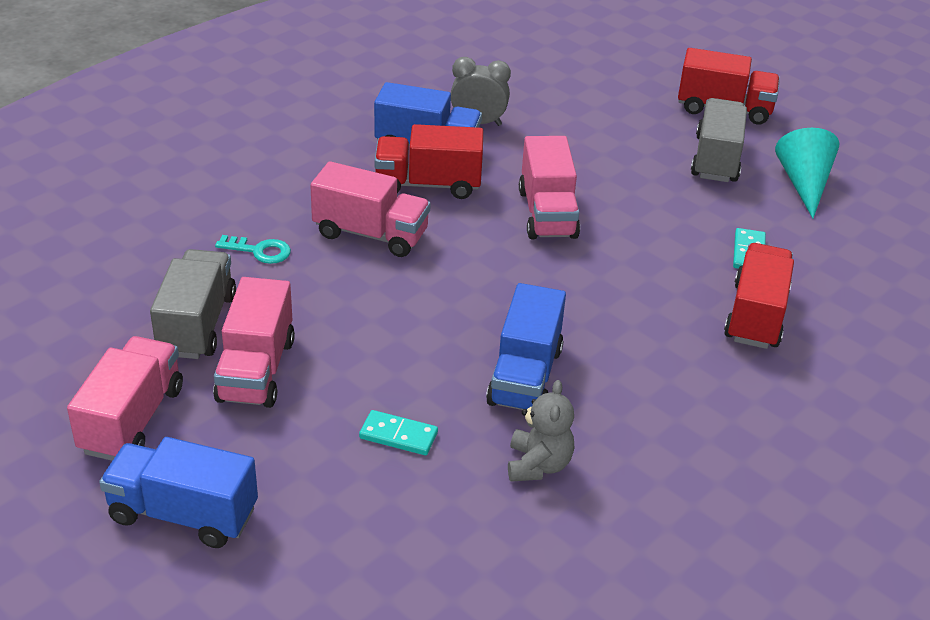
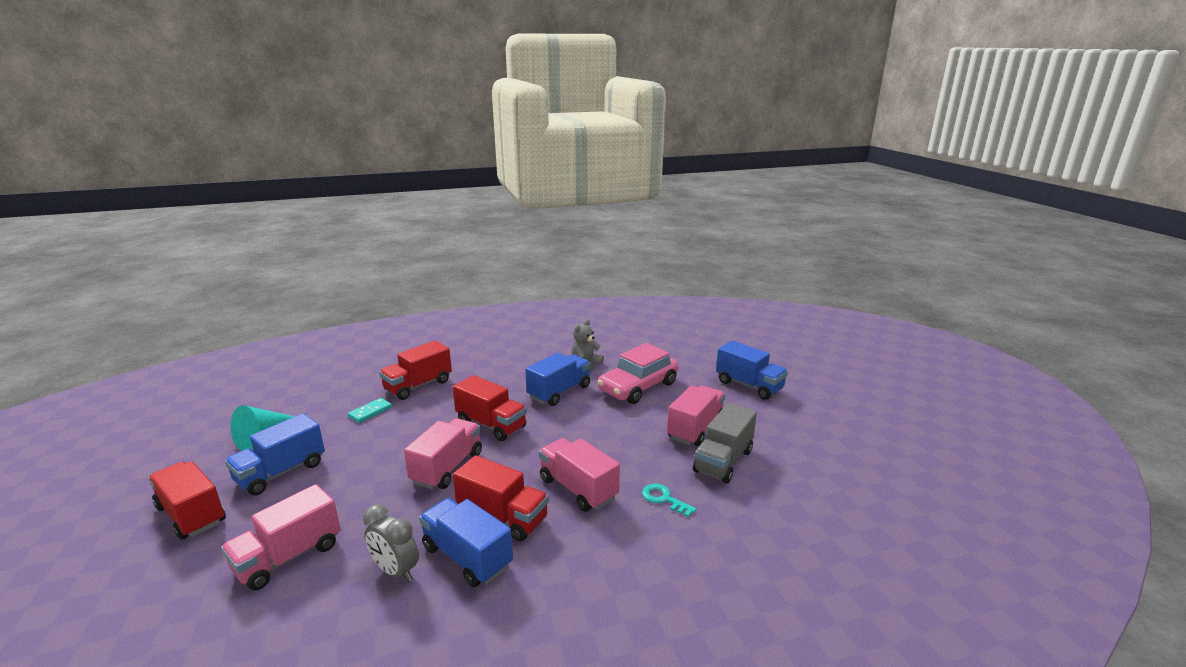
camera: 150 degrees left, 15 degrees down
(132, 420) = (769, 424): pink truck -> pink truck (288, 557)
(398, 435) = (638, 387): turquoise domino -> pink car
(563, 283) = (491, 425): none -> red truck
(716, 159) = (281, 472): grey truck -> blue truck

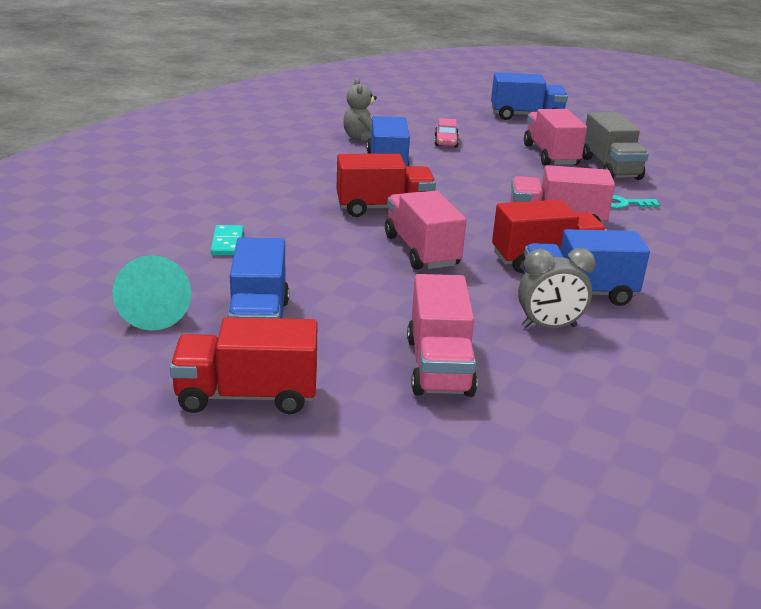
camera: 45 degrees left, 5 degrees up
(418, 386) = (225, 205): red truck -> none
(638, 387) = (446, 141): pink car -> pink car, size x0.46

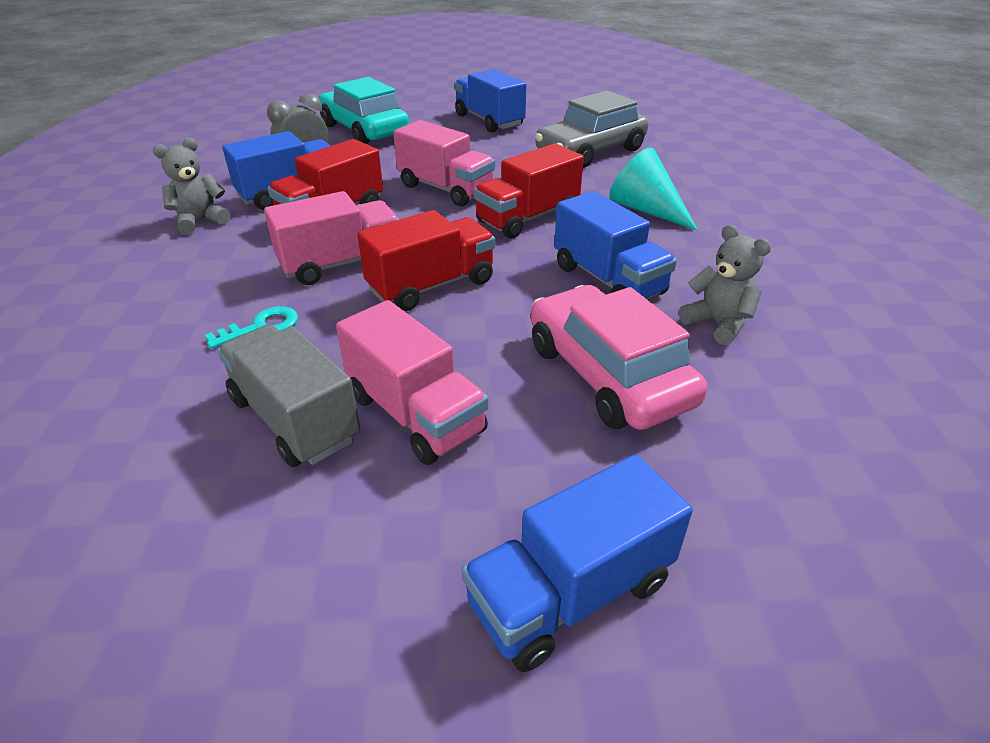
camera: 150 degrees right, 10 degrees up
(155, 310) = (553, 112): turquoise cone -> turquoise cone (646, 210)
(227, 243) = (590, 151): turquoise domino -> grey car
(247, 395) = (448, 99): red truck -> red truck (431, 285)
(439, 366) = (364, 130): pink truck -> turquoise car
(446, 141) = (608, 374): pink car -> pink car, size x2.19
(674, 291) = (200, 221): none -> grey teddy bear

